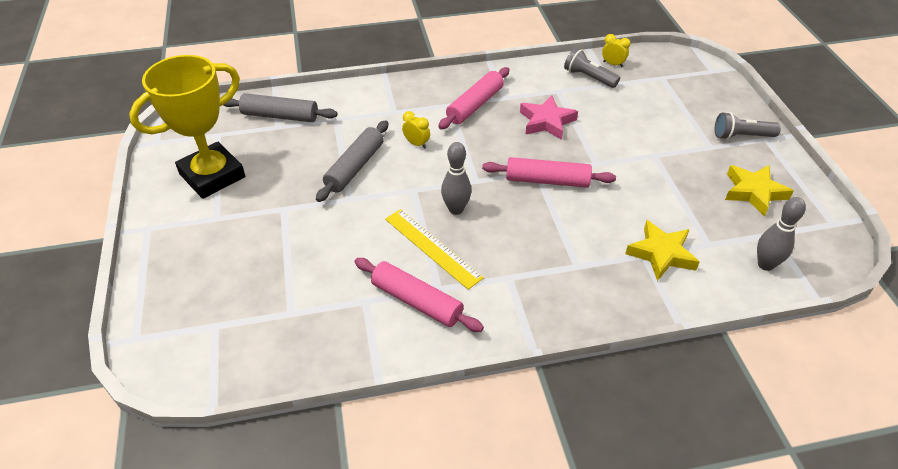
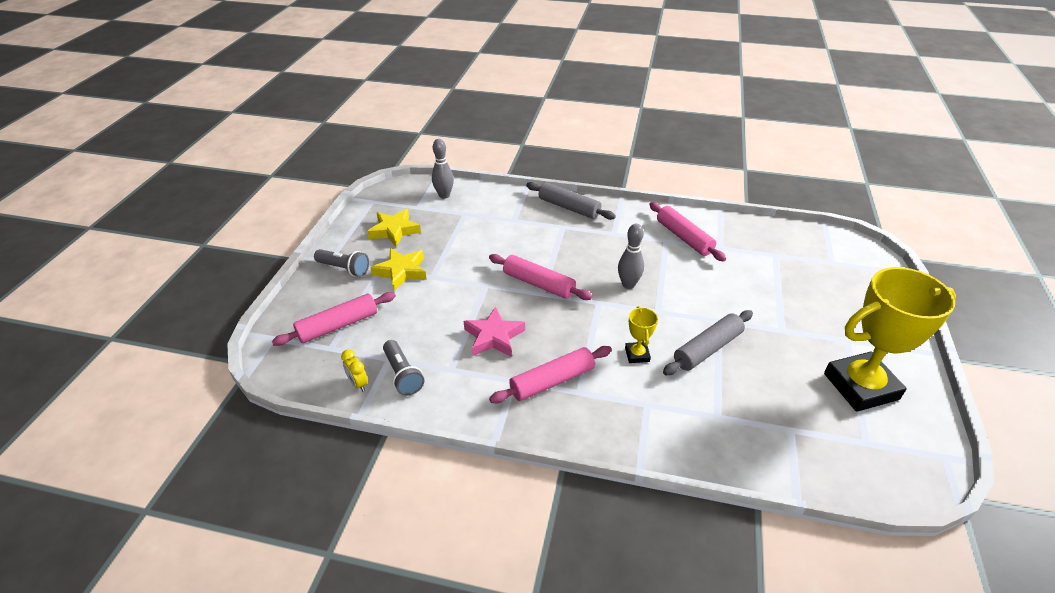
camera: 155 degrees left, 5 degrees down
(280, 116) = (788, 445): grey rolling pin -> grey rolling pin (569, 207)
(416, 144) = (637, 355): yellow clock -> yellow trophy
(432, 247) = (659, 264): yellow ruler -> none
(661, 254) = (501, 217): yellow star -> yellow star (401, 271)
(678, 92) = (338, 325): none -> pink rolling pin

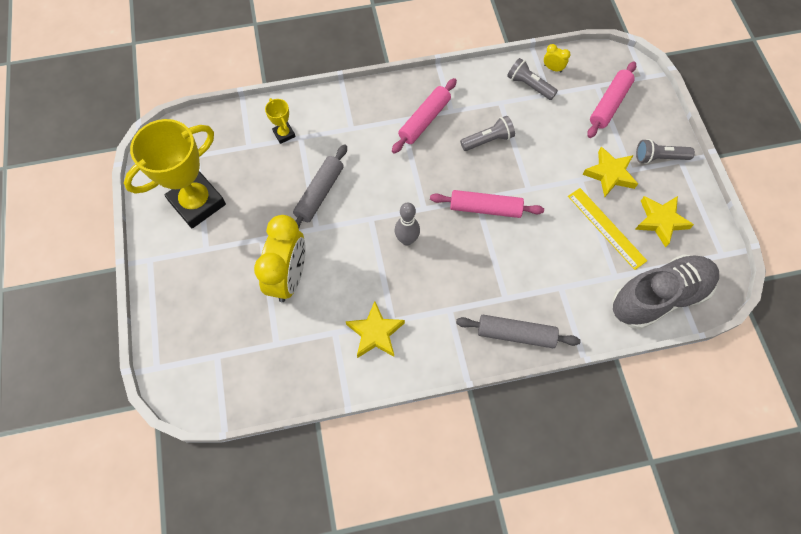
camera: 155 degrees right, 25 degrees up
(443, 240) = (606, 228): none -> yellow ruler
(444, 195) = (659, 297): grey bowling pin -> grey shoe
(494, 337) = (488, 140): pink star -> grey flashlight
(637, 355) = (372, 166): yellow trophy -> yellow trophy (284, 134)
(684, 237) = (375, 333): pink rolling pin -> yellow star
(756, 292) = (289, 277): none -> yellow clock

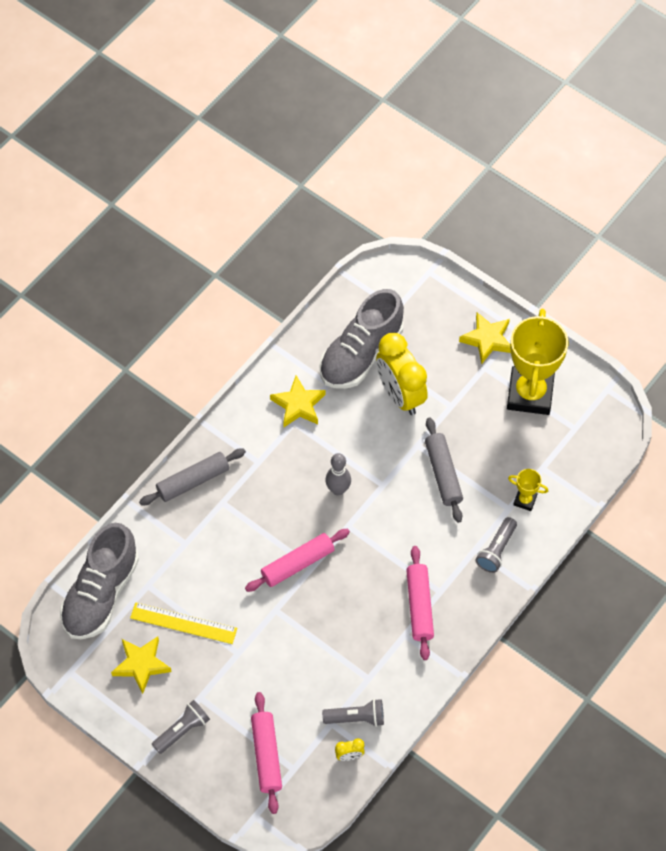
camera: 140 degrees right, 5 degrees down
(284, 337) = (361, 354): none -> grey shoe
(488, 140) = (347, 630): grey flashlight -> grey flashlight (496, 550)
(609, 174) = (215, 678): yellow star -> yellow star (487, 340)

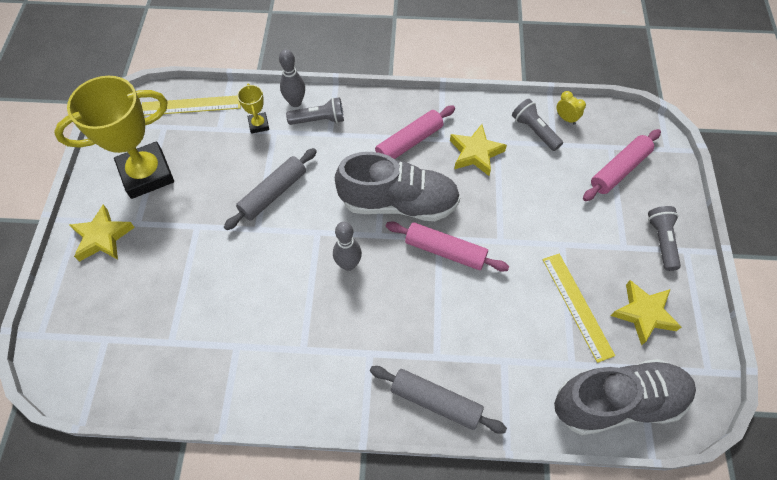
camera: 125 degrees left, 0 degrees up
(182, 730) = (661, 241): grey flashlight -> grey flashlight turned 75 degrees clockwise
(298, 405) = (280, 358): yellow star -> yellow star (475, 153)
(361, 354) = (182, 337): grey shoe -> grey shoe (399, 203)
(400, 395) = (210, 274): yellow clock -> none
(530, 542) = (295, 102): none -> grey bowling pin
(585, 459) = (191, 105): none -> yellow ruler

